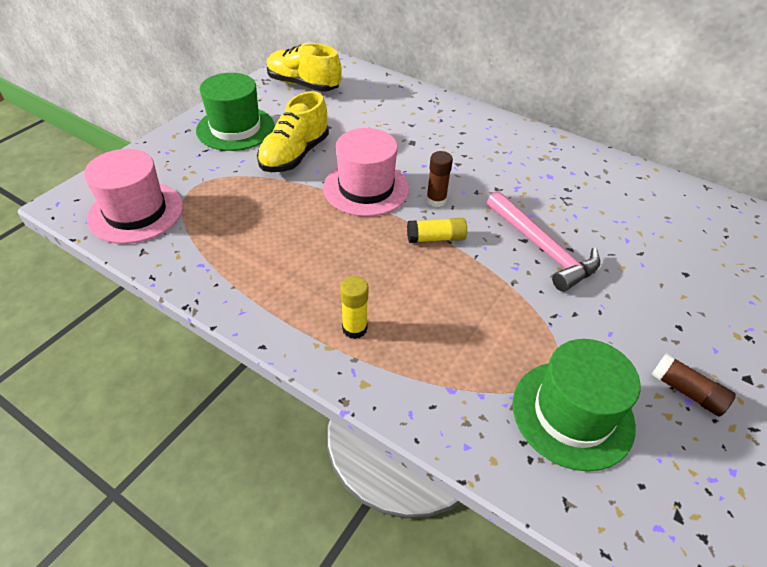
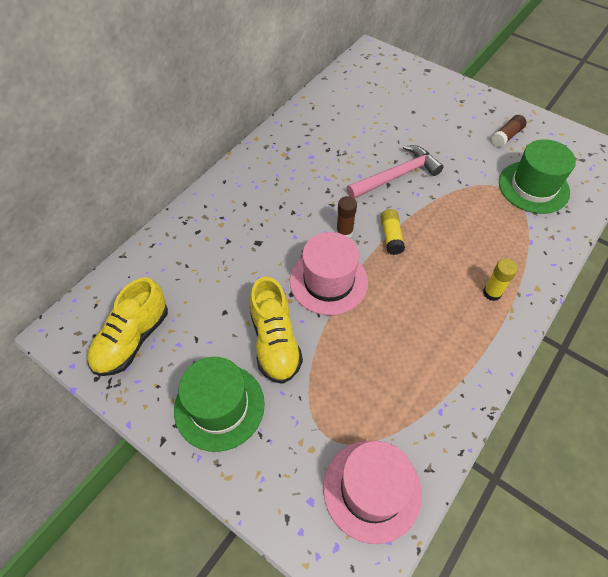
camera: 85 degrees left, 10 degrees up
(295, 155) = (275, 342): yellow shoe -> yellow shoe turned 45 degrees clockwise

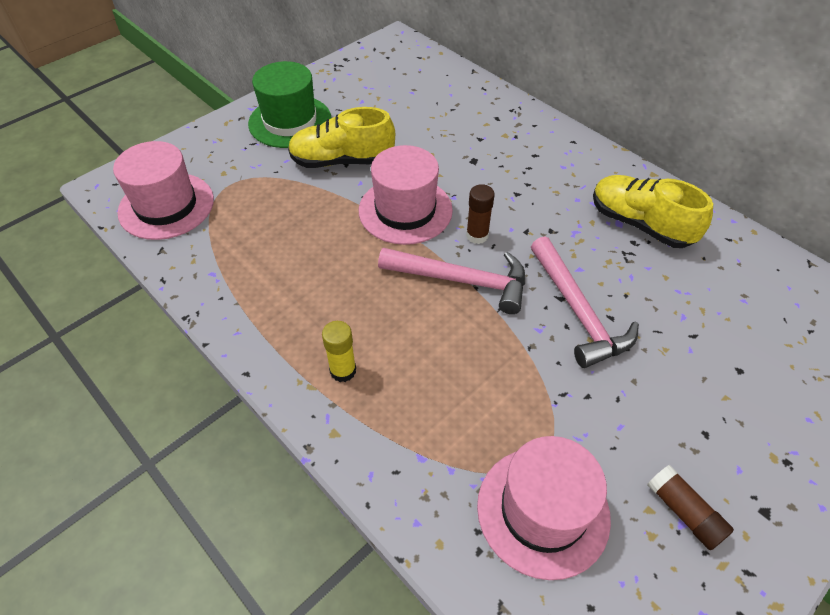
camera: 100 degrees right, 5 degrees down
(132, 339) = (376, 76): yellow shoe -> yellow shoe (640, 224)
(391, 236) = (462, 281): yellow glue stick -> pink hammer
(533, 187) = (543, 511): green hat -> pink hat

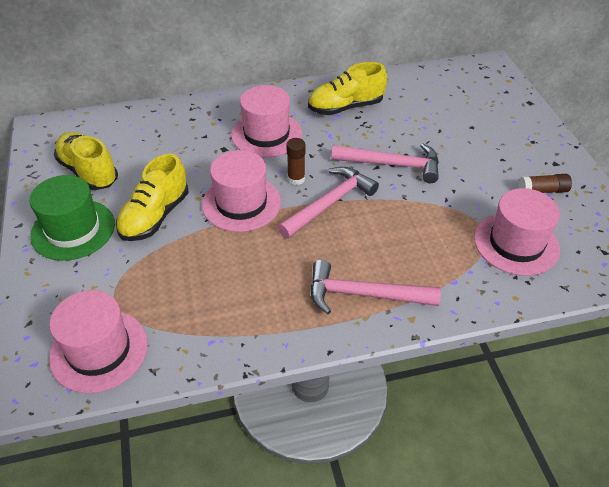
camera: 60 degrees left, 5 degrees down
(343, 371) = (364, 294): yellow glue stick -> pink hammer
(366, 93) = (88, 172): none -> yellow shoe
(526, 180) = (266, 134): none -> pink hat

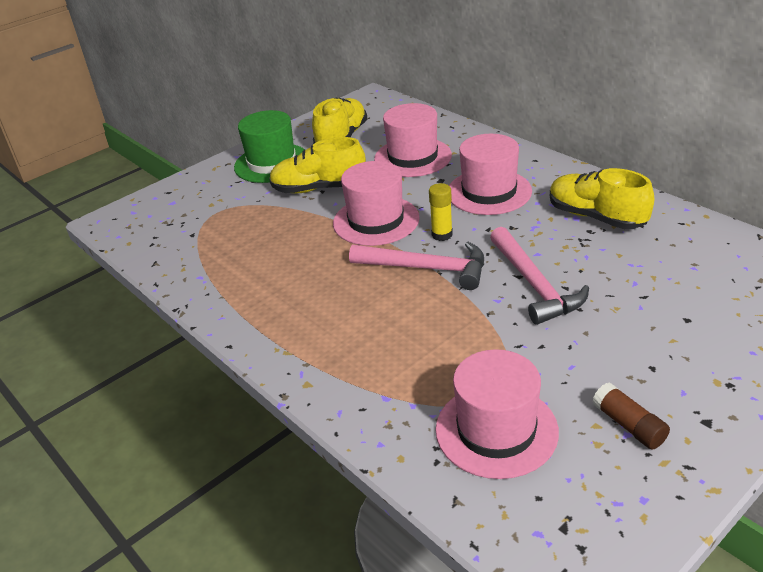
camera: 65 degrees right, 10 degrees down
(99, 350) = (160, 231): pink hat -> pink hat (413, 157)
(296, 179) = (442, 235): brown glue stick -> yellow glue stick
(364, 294) = (316, 339): pink hammer -> none

